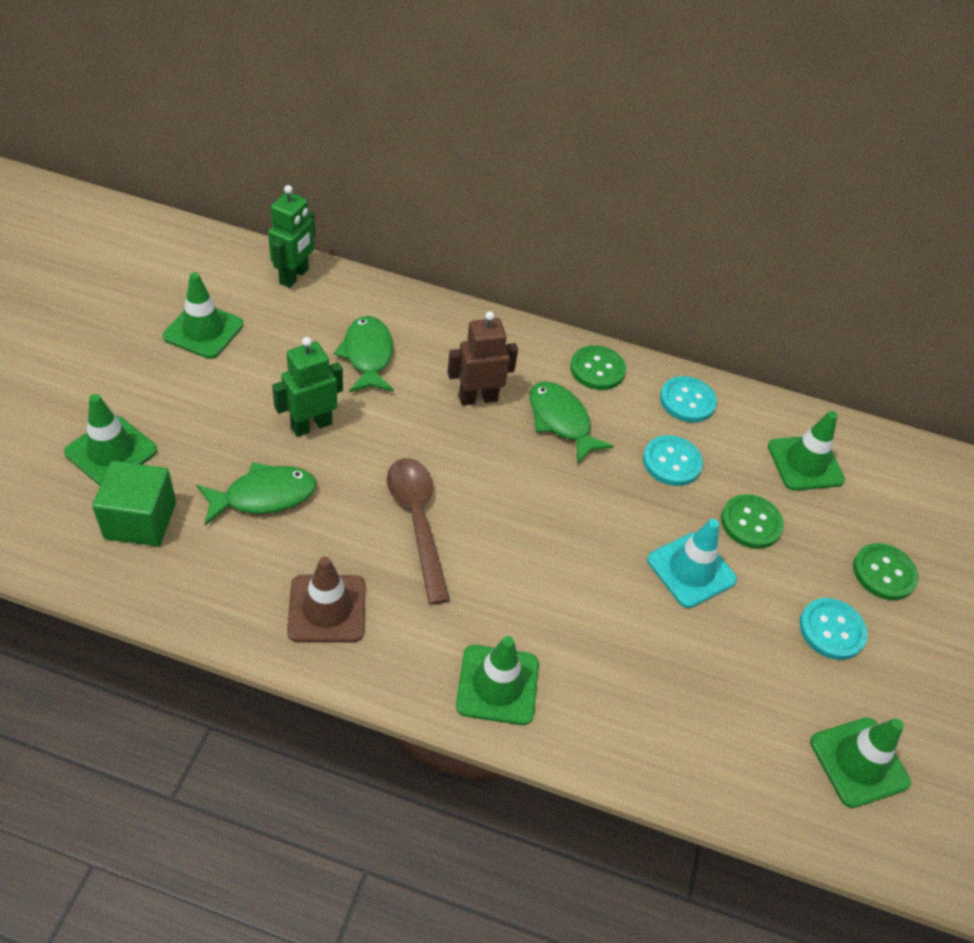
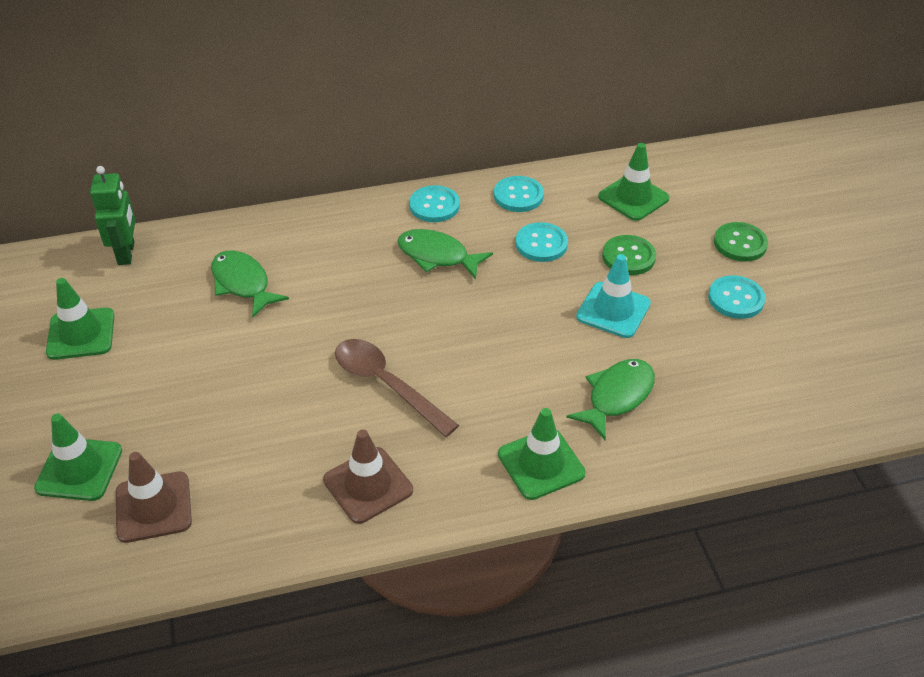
camera: 25 degrees left, 5 degrees down
(140, 520) = (153, 507): green cube -> brown traffic cone
(264, 496) = (245, 432): green fish -> green fish (617, 397)
(311, 425) = (240, 359): green robot -> none
(478, 398) = (359, 271): brown robot -> none
(597, 369) = (434, 206): green button -> turquoise button
(859, 762) = (817, 373): green traffic cone -> none

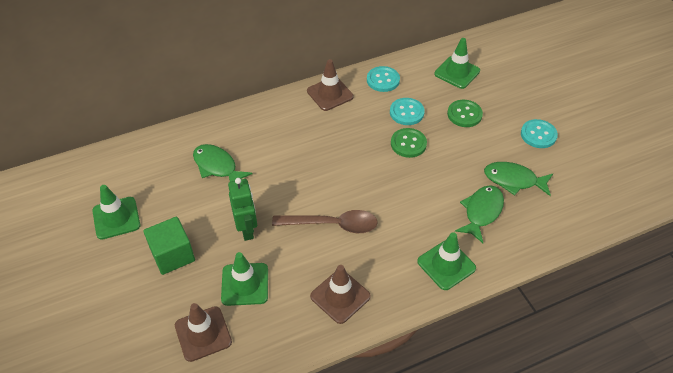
camera: 10 degrees left, 5 degrees up
(79, 469) = (144, 315): green traffic cone -> green traffic cone (245, 284)
(127, 253) = (130, 155): green robot -> green robot (247, 229)
(143, 394) = (172, 255): none -> green cube
(386, 384) = (333, 225): brown spoon -> brown spoon turned 150 degrees clockwise
(434, 206) = (330, 94): turquoise button -> brown traffic cone
(437, 256) = (341, 130): green fish -> green fish (513, 180)
(613, 310) = (464, 153): turquoise traffic cone -> none
(740, 243) = (531, 96): green button -> green button (408, 144)

